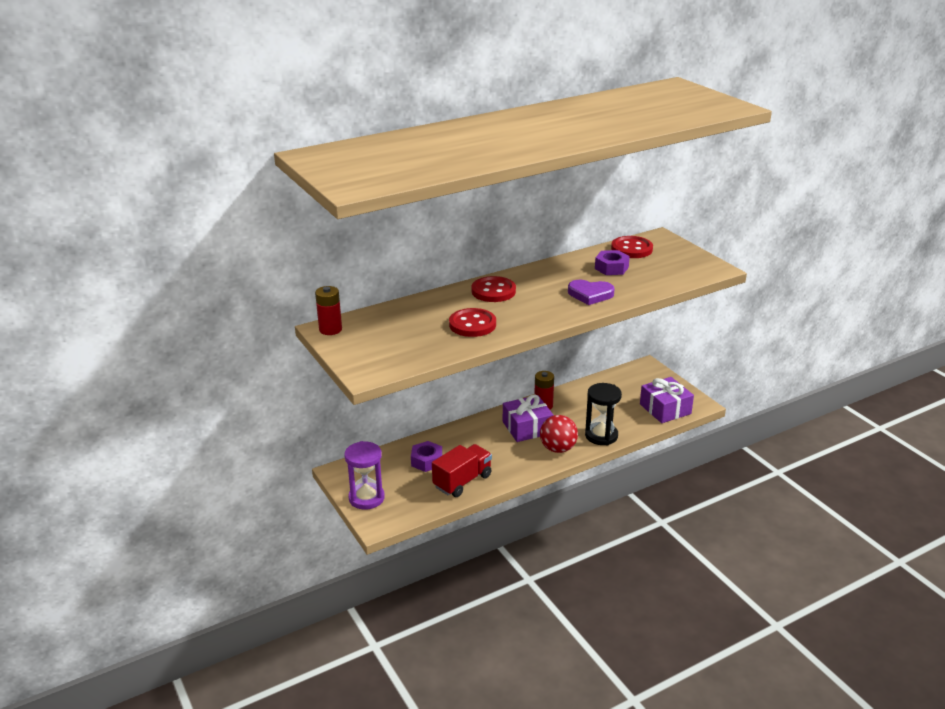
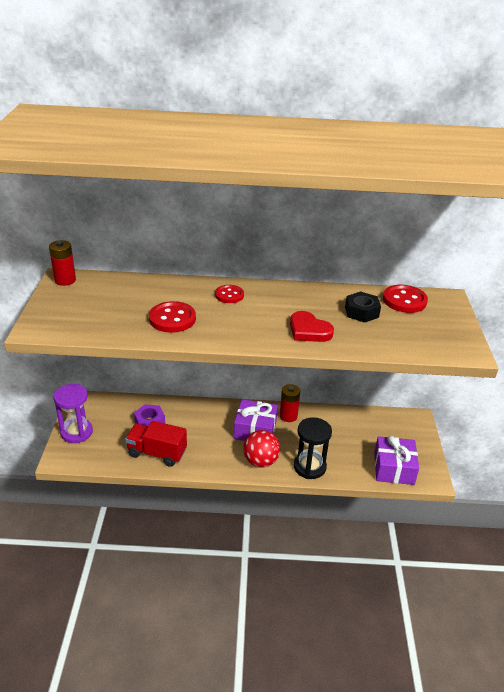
camera: 30 degrees right, 5 degrees up
(462, 481) = (157, 453): red truck -> red truck turned 150 degrees counterclockwise
(493, 291) = (229, 295): red button -> red button, size x0.66
(590, 294) = (309, 330): purple heart -> red heart
(611, 268) = (361, 312): purple nut -> black nut

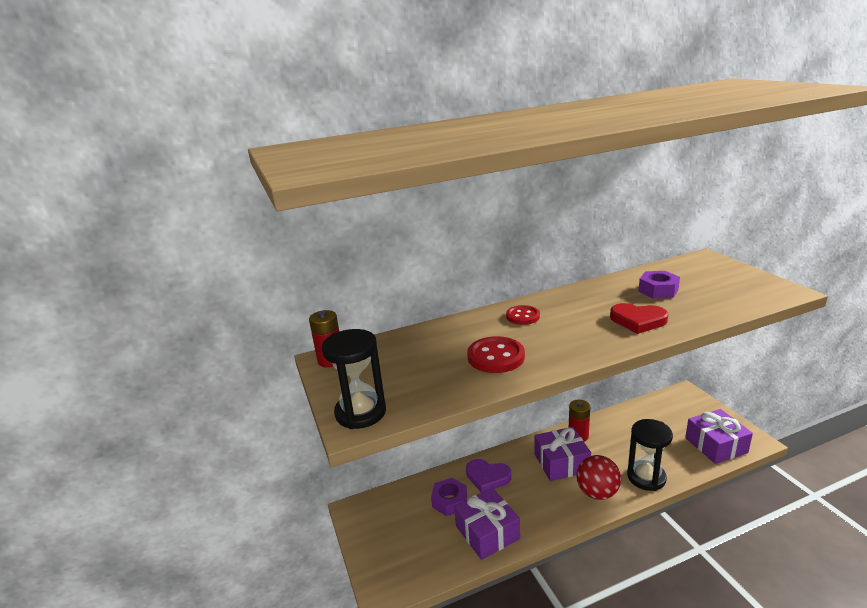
camera: 20 degrees left, 10 degrees down
(46, 323) = (360, 413): none -> black hourglass
(76, 432) = (377, 549): purple hourglass -> none
(157, 453) = (487, 532): red truck -> purple gift
(191, 417) = (487, 477): none -> purple heart
(361, 312) = (658, 290): black nut -> purple nut
(404, 300) = (677, 270): red button -> none

